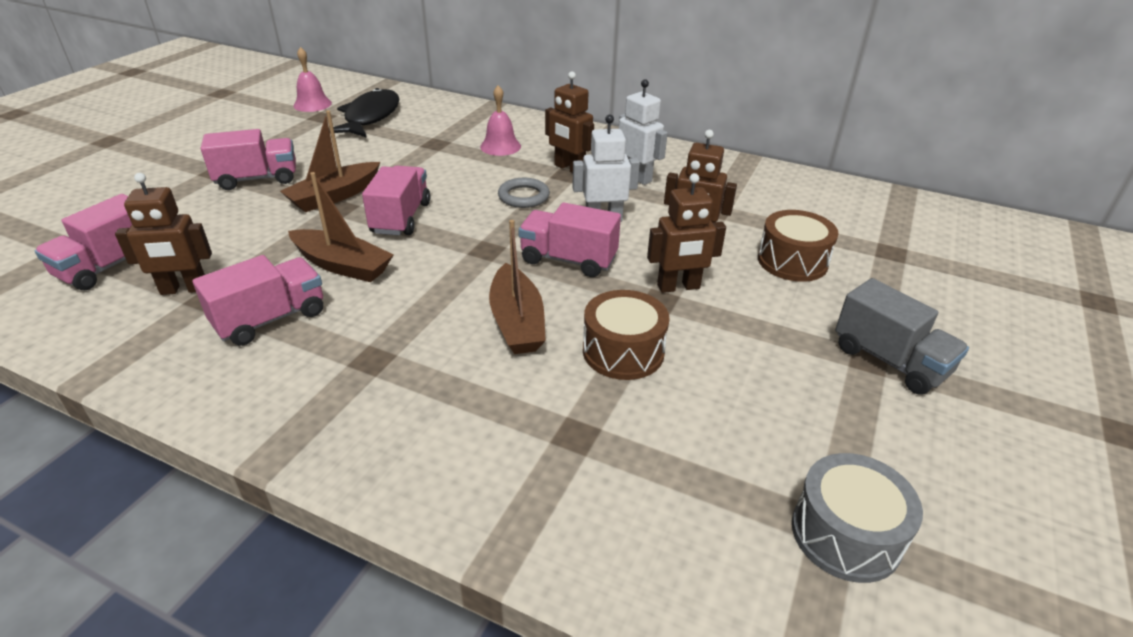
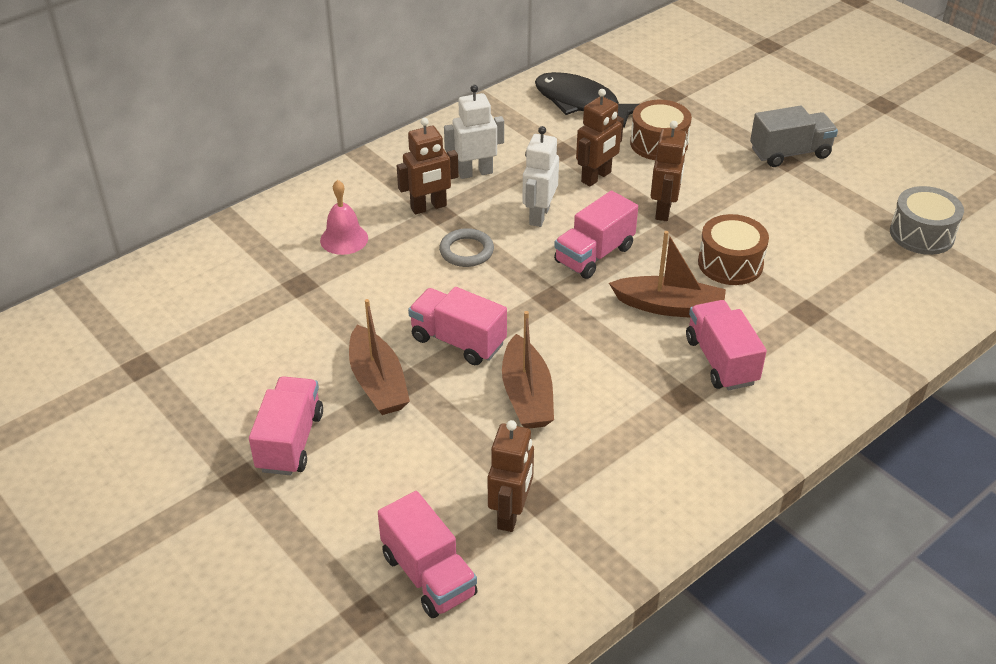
camera: 65 degrees left, 5 degrees up
(270, 319) = (594, 454): pink truck -> pink truck (721, 361)
(312, 104) = (89, 369): pink bell -> none
(342, 265) = (527, 395): brown boat -> brown boat turned 120 degrees clockwise
(370, 117) = (179, 323): black fish -> black fish (581, 103)

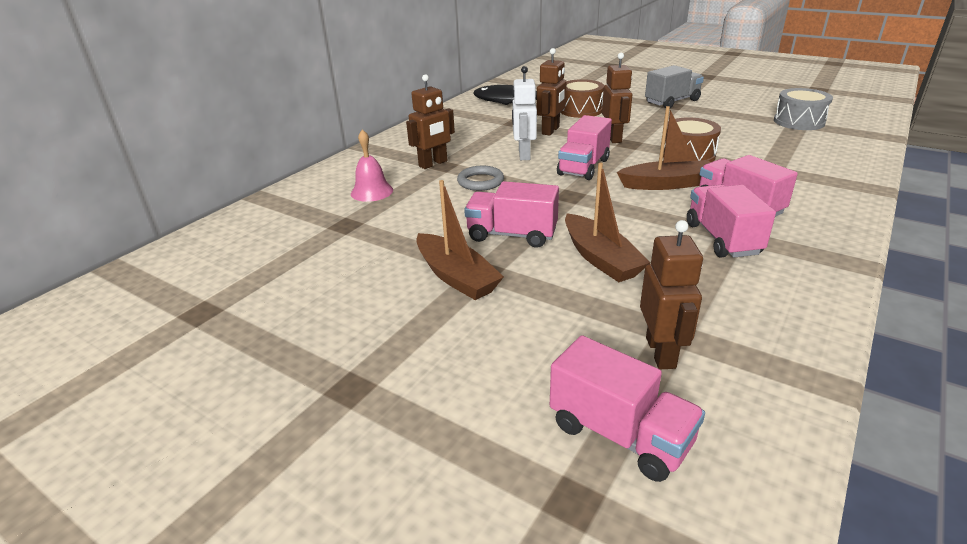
camera: 15 degrees left, 10 degrees down
(290, 441) = (390, 342): pink truck -> pink truck (722, 239)
(475, 172) = (458, 142): white robot -> none

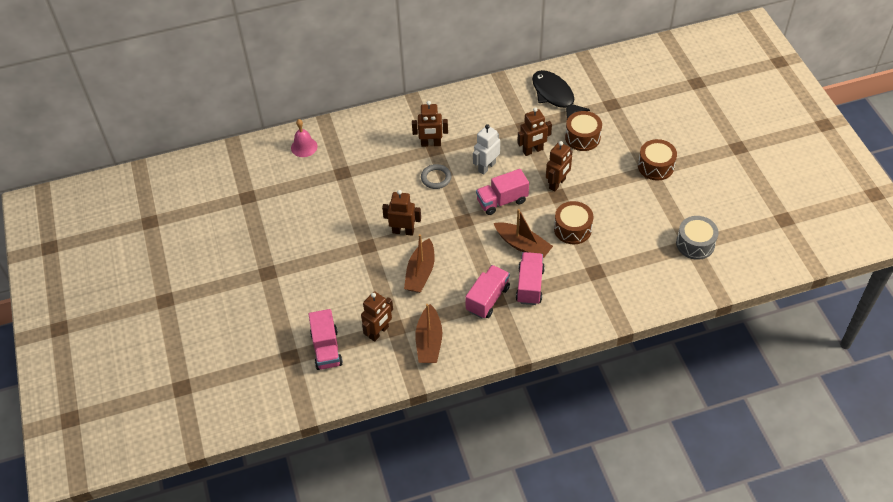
camera: 40 degrees right, 20 degrees up
(372, 192) = (377, 151): pink bell -> pink bell (304, 147)
(456, 277) = (353, 242): brown boat -> brown boat (429, 341)
(512, 235) = (403, 231): pink truck -> brown robot
(672, 102) = (655, 166): grey truck -> brown drum

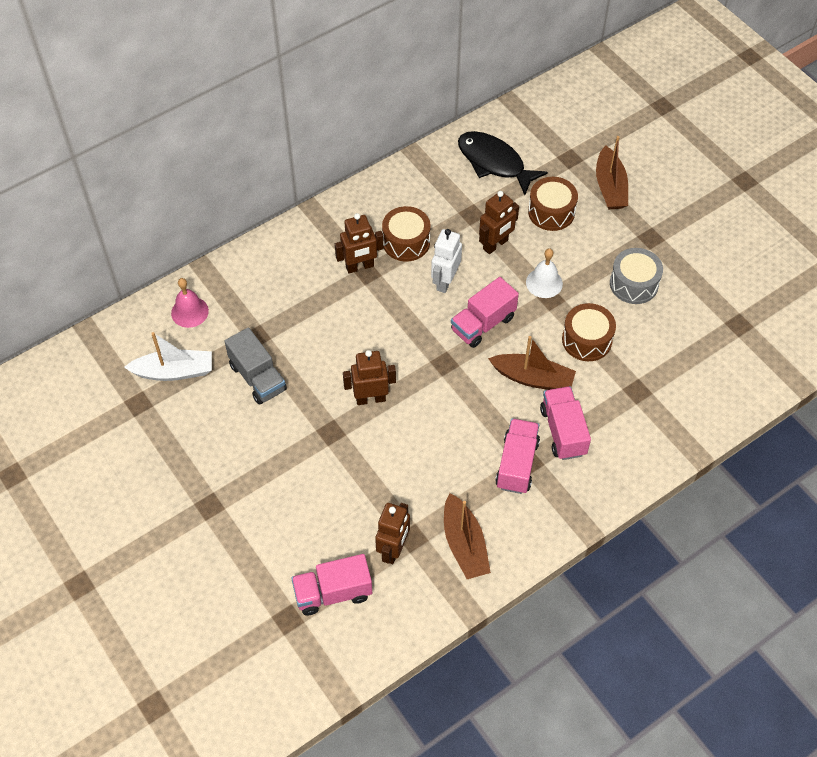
camera: 20 degrees left, 5 degrees up
(278, 182) = (174, 371): none -> white boat
(326, 349) = (333, 593): pink truck -> pink truck turned 105 degrees clockwise
(332, 199) = (258, 377): none -> grey truck
(420, 273) = (416, 451): brown boat -> brown boat (610, 187)
(436, 178) = (385, 313): grey ring -> none
(557, 184) = (544, 283): brown robot -> white bell
(655, 166) = (656, 229): brown drum -> brown drum (406, 242)
(695, 244) = (743, 322): grey drum -> grey drum (634, 284)

